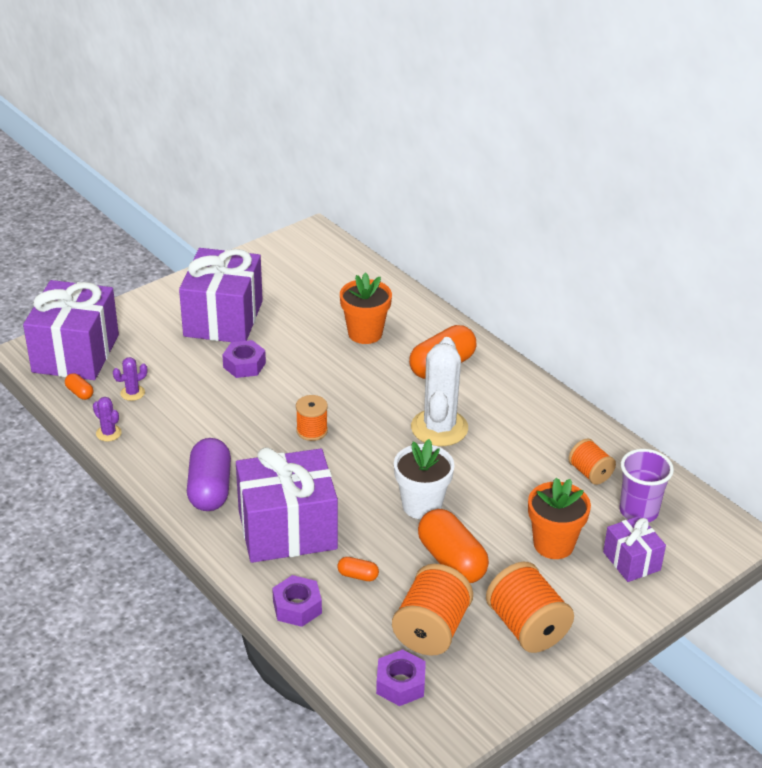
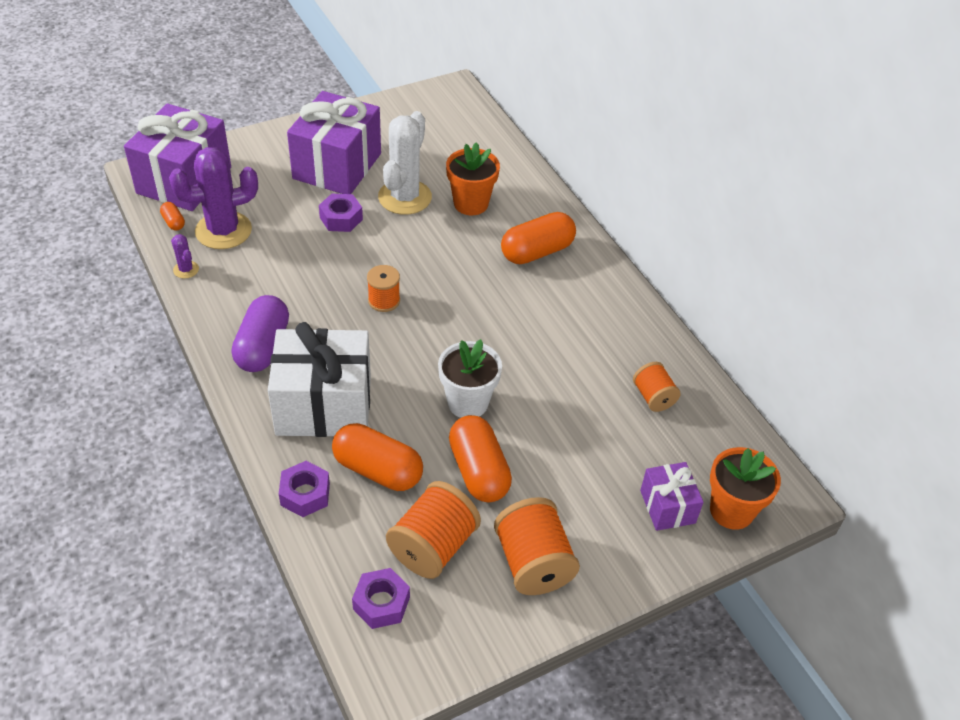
camera: 10 degrees right, 10 degrees up
(132, 393) = (223, 231): purple cactus -> purple cactus, size x2.29
(287, 529) = (324, 405): purple gift -> white gift
(358, 575) = (377, 470): orange capsule -> orange capsule, size x2.21
(439, 428) = (513, 319): white cactus -> white cactus (405, 197)
(553, 544) = (590, 472): orange flower pot -> orange flower pot (731, 510)
(638, 511) = (692, 450): purple cup -> none

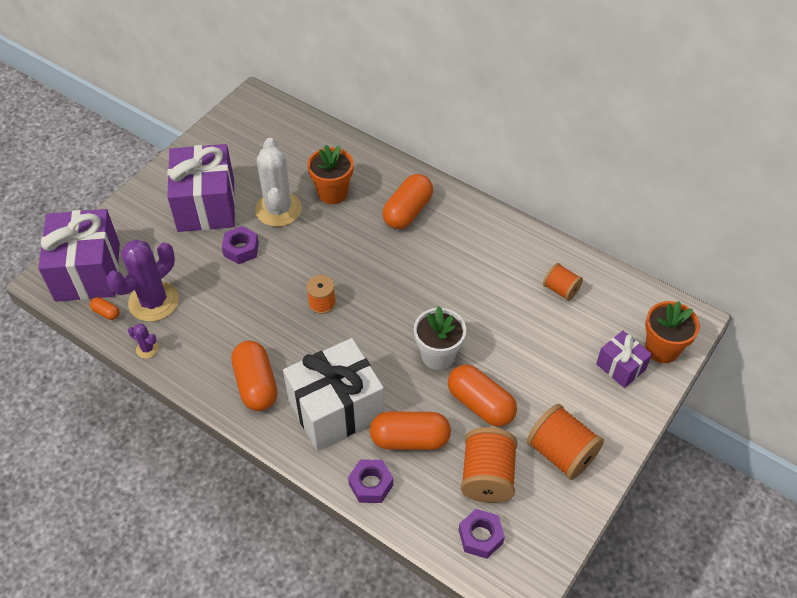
camera: 25 degrees left, 5 degrees up
(262, 347) = (256, 384): purple capsule -> orange capsule

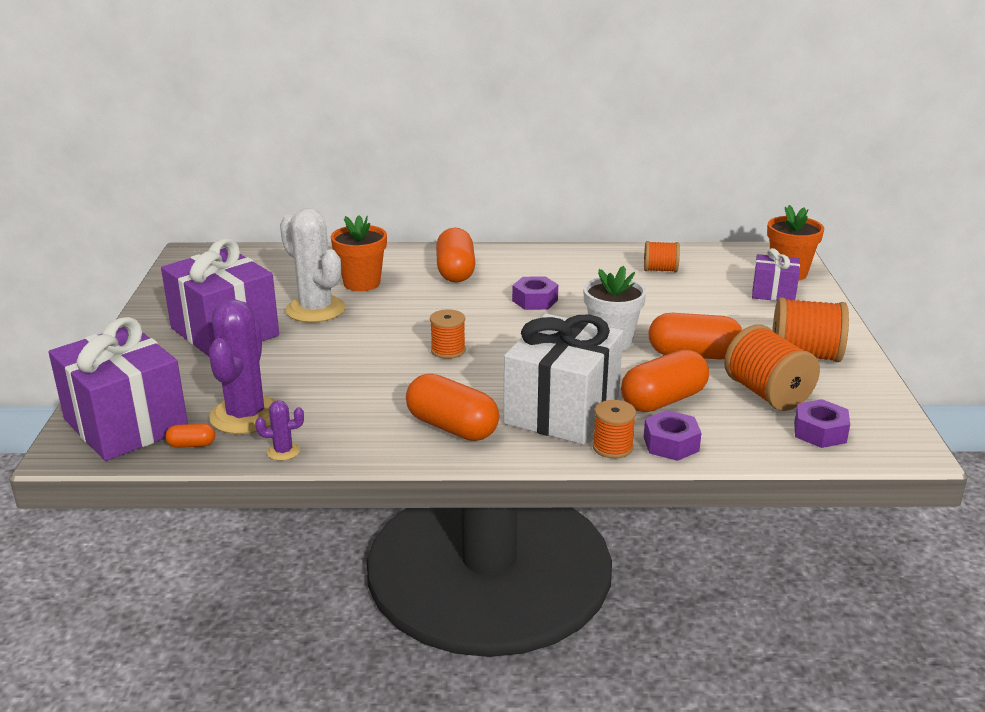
camera: 35 degrees left, 25 degrees down
(241, 249) = (307, 346): purple nut -> purple nut (535, 300)
(332, 464) = (612, 447): none -> orange spool

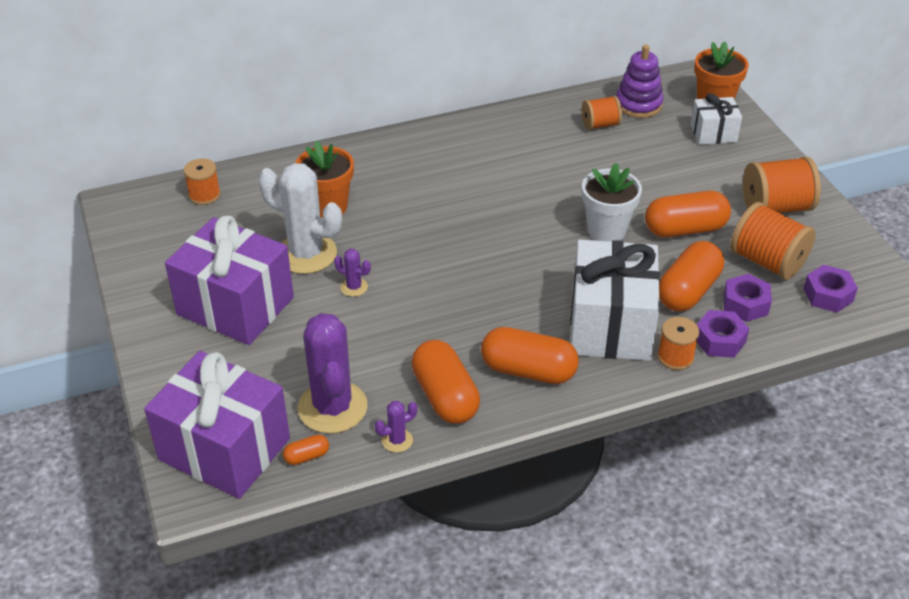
camera: 20 degrees left, 15 degrees up
(338, 338) = (354, 287): none -> purple cactus
(448, 350) = (467, 277): orange spool -> orange spool (204, 195)
(455, 271) = (410, 169): orange capsule -> orange capsule (445, 397)
(535, 300) = (509, 192): purple nut -> purple nut (745, 304)
(709, 262) = (638, 104): none -> purple stacking toy
(773, 293) = (713, 133): purple gift -> white gift

